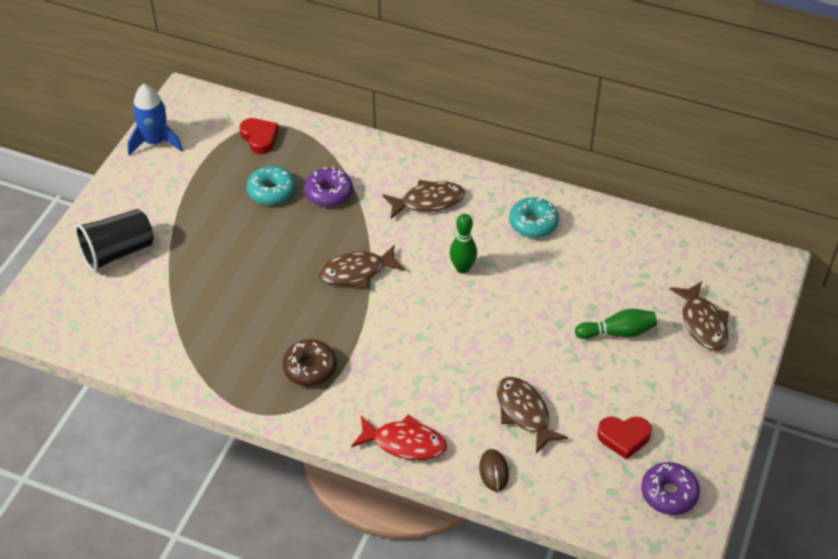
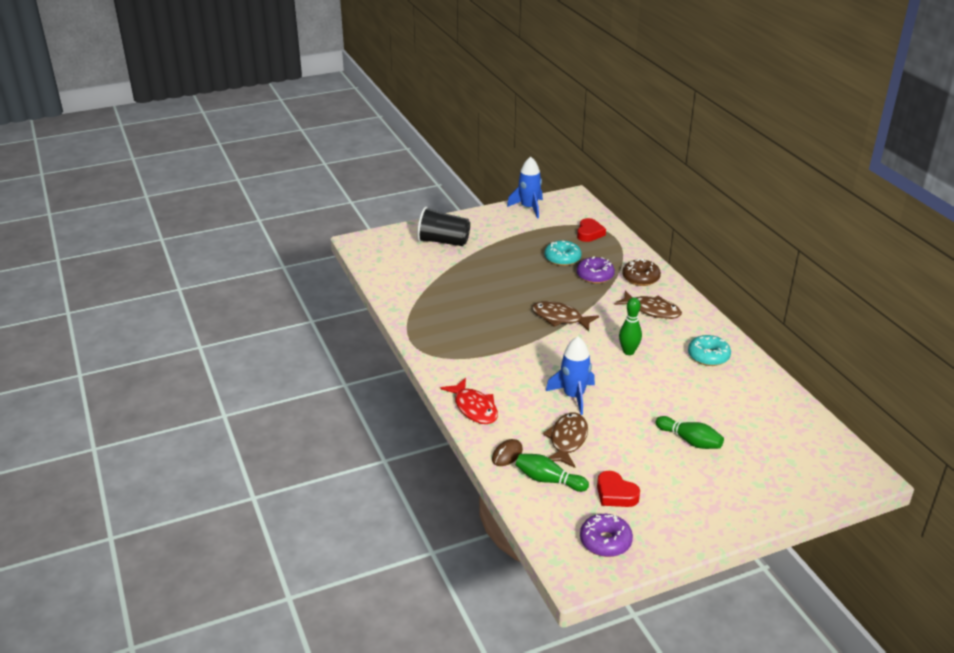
camera: 45 degrees right, 15 degrees down
(310, 368) = (470, 344): brown donut -> brown donut (640, 278)
(474, 358) = (573, 396): none -> blue rocket
(558, 469) = (548, 480): none -> green bowling pin
(702, 323) = (762, 473): brown fish -> none

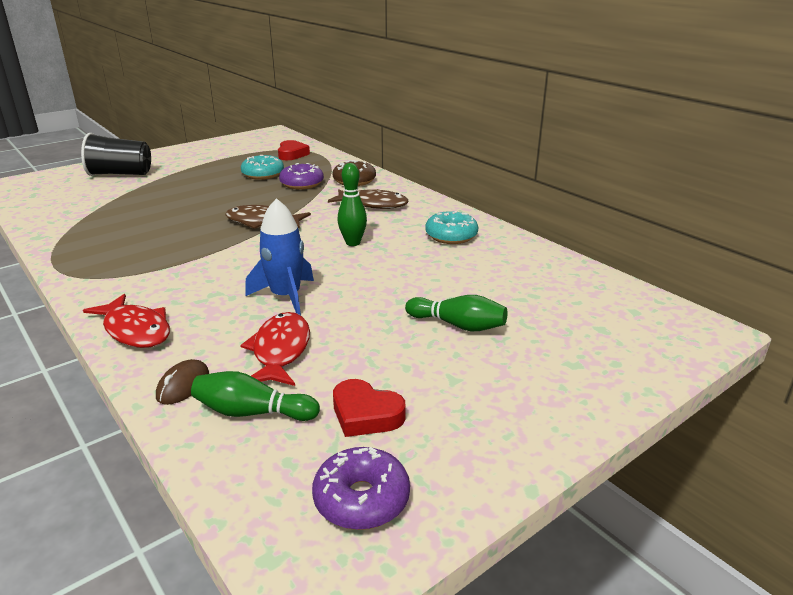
camera: 15 degrees left, 5 degrees down
(528, 208) = (224, 142): blue rocket -> none
(567, 440) = (280, 351): brown fish -> red fish

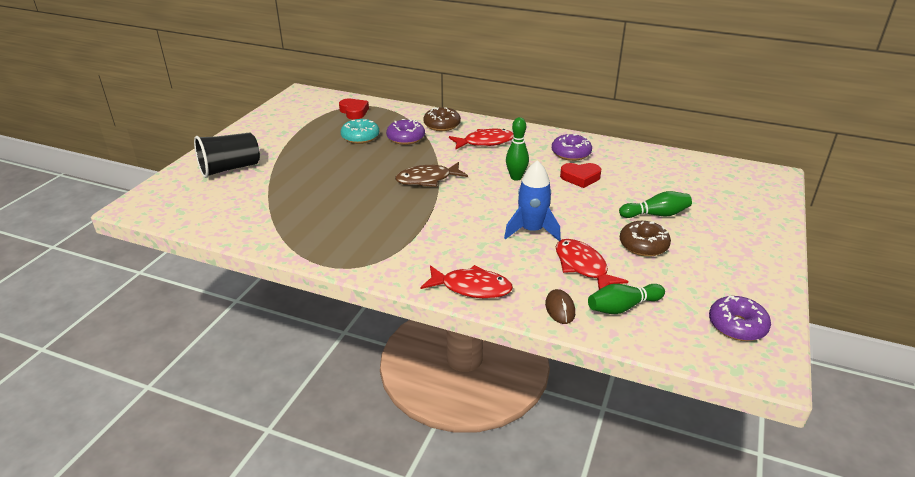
camera: 30 degrees left, 5 degrees up
(366, 414) = (680, 284): red heart -> red heart (580, 178)
(373, 204) = (485, 142): brown fish -> red fish
(388, 353) = (643, 245): none -> brown donut
(451, 236) = (571, 153): turquoise donut -> purple donut

